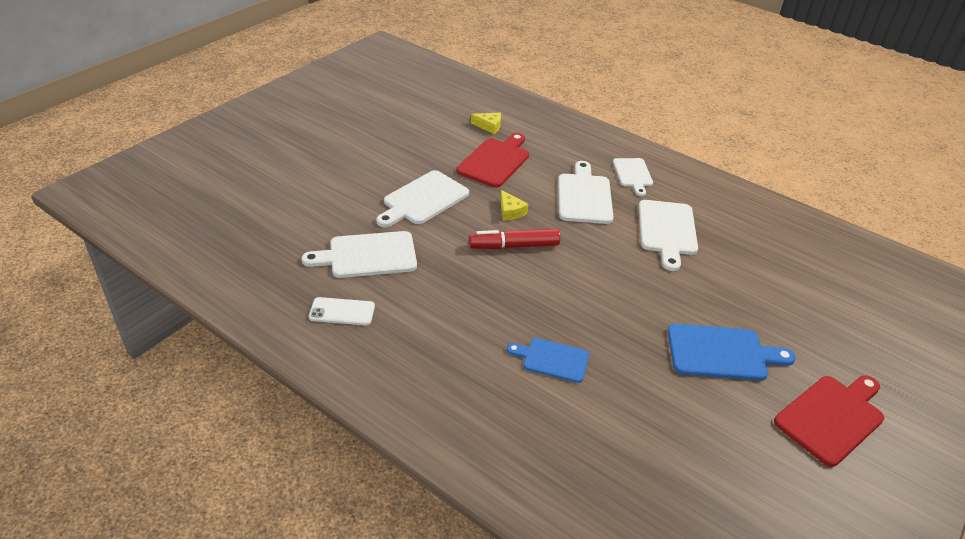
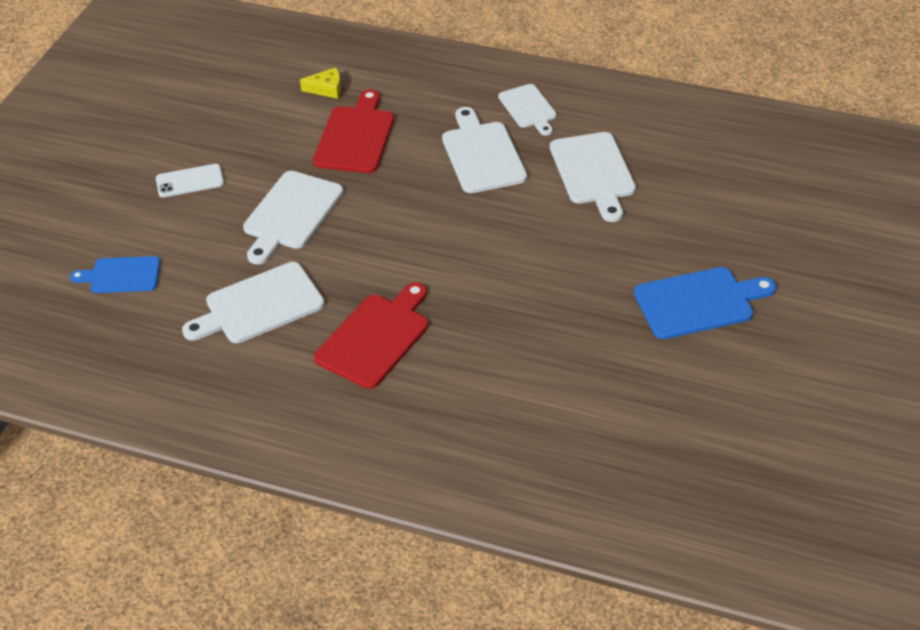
camera: 15 degrees left, 5 degrees up
(342, 312) = (264, 382): white phone -> white phone (190, 181)
(510, 211) = (403, 200): yellow cheese -> none
(514, 246) = (425, 243): red marker -> none
(552, 359) = (523, 365): blue cutting board -> blue cutting board (121, 275)
(831, 417) = (828, 338): red cutting board -> red cutting board (375, 337)

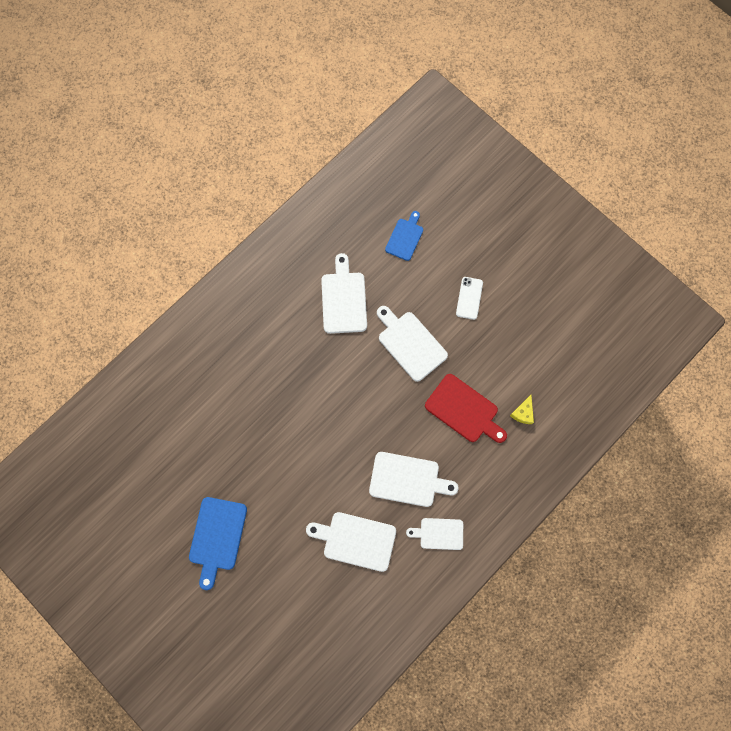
camera: 115 degrees right, 30 degrees up
(375, 337) = (287, 349): red cutting board -> none

